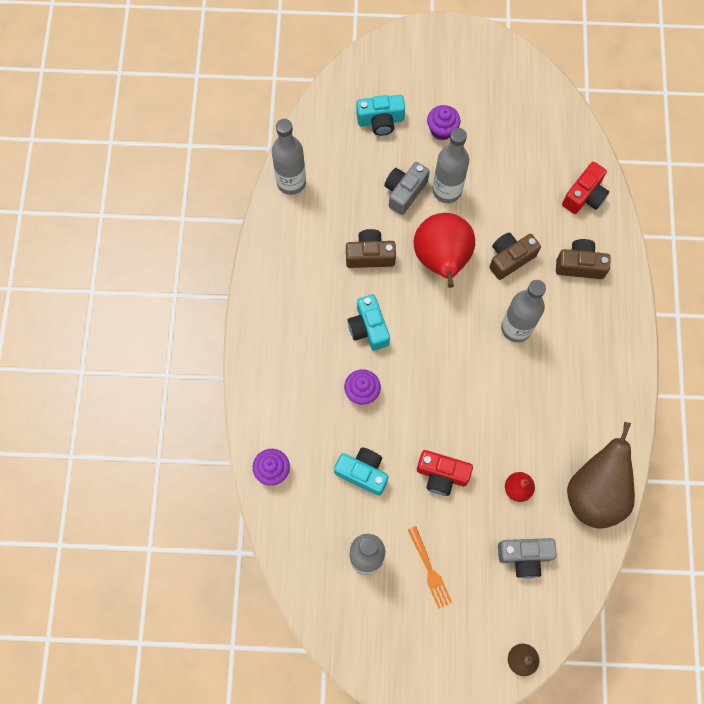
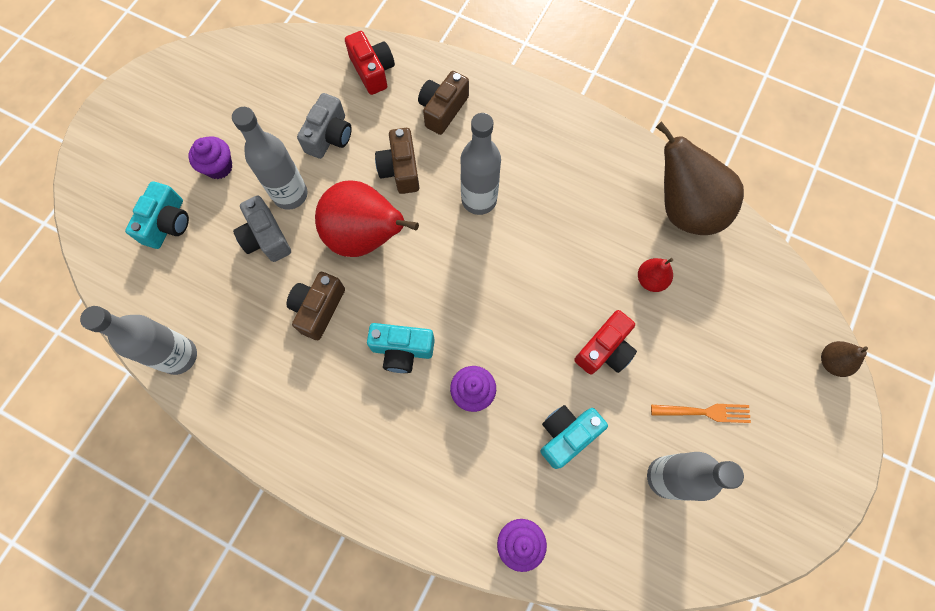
camera: 65 degrees left, 0 degrees up
(524, 556) = (725, 307): grey camera -> grey camera (329, 136)

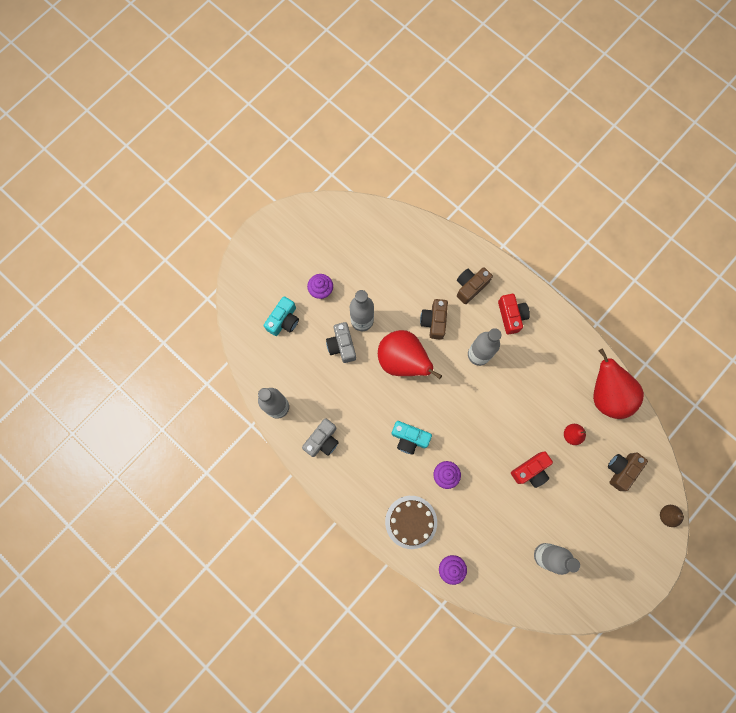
camera: 15 degrees right, 5 degrees up
(318, 309) = (365, 399): brown camera -> brown camera (621, 470)
(329, 136) = (394, 287): grey camera -> grey camera (322, 440)
(372, 71) = (431, 247): red camera -> red camera (511, 316)
(435, 483) = (411, 522): none -> brown cake
(566, 435) = (494, 515): turquoise camera -> none
(684, 209) = (606, 394): brown pear -> red pear
(704, 412) = (579, 524): orange fork -> none

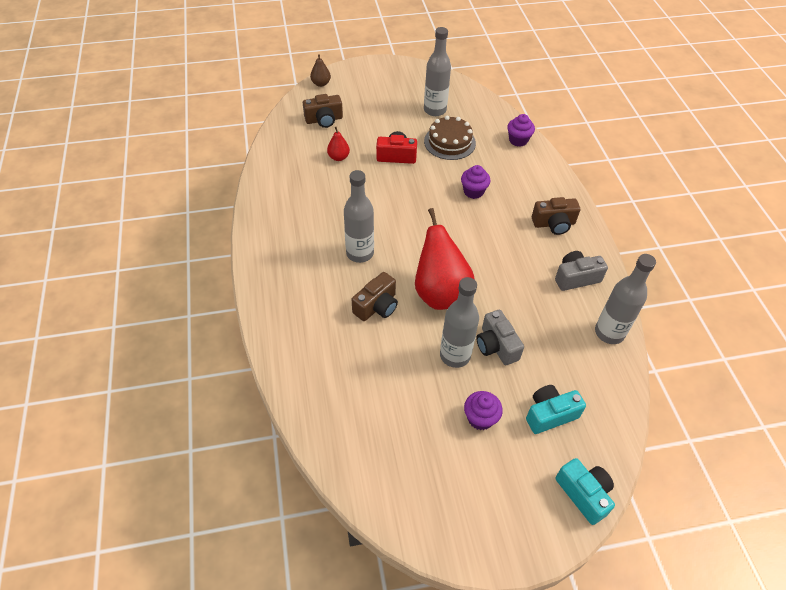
camera: 145 degrees left, 25 degrees down
(342, 345) = (496, 346): grey camera -> grey camera turned 135 degrees clockwise
(409, 438) = (485, 232): turquoise camera -> turquoise camera (584, 494)
(411, 522) = (530, 180): brown cake -> brown cake (449, 142)
(470, 286) = (309, 313): brown camera -> brown camera (554, 224)
(511, 316) = (296, 263): red camera -> none
(606, 394) = (280, 164): red pear -> none

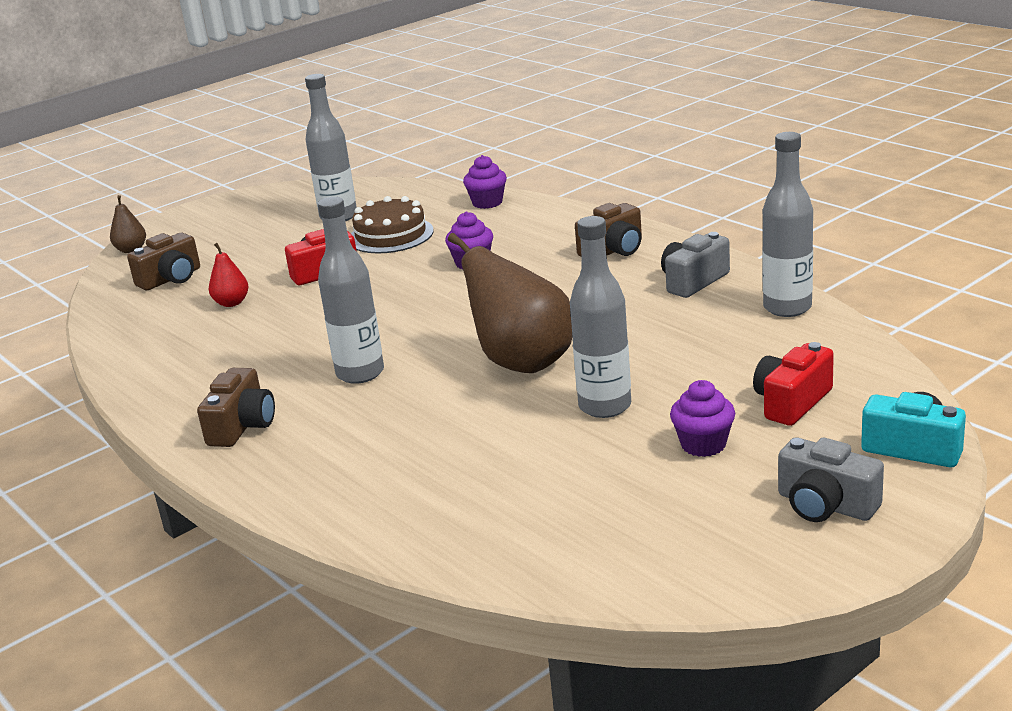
camera: 25 degrees left, 25 degrees down
(377, 306) = (439, 409): brown camera -> brown camera (242, 426)
(440, 293) = (522, 362): red pear -> brown pear
(496, 346) = (653, 375): grey camera -> grey camera (825, 505)
(550, 414) = (791, 402): turquoise camera -> red camera

